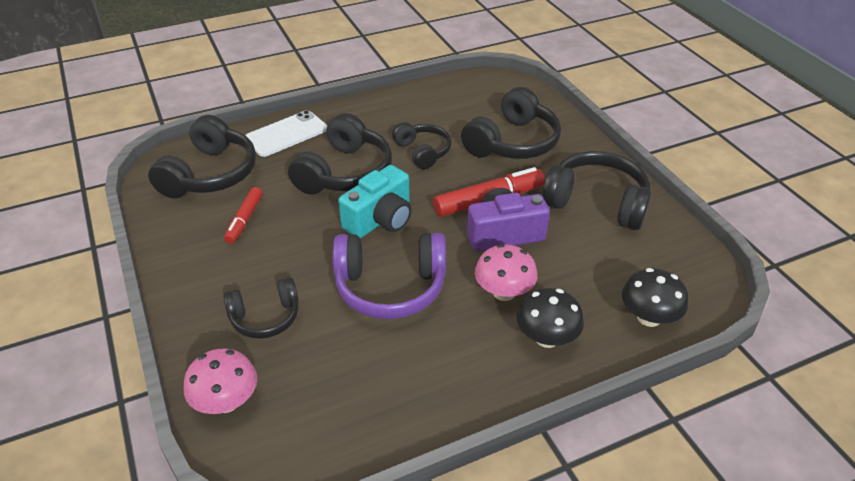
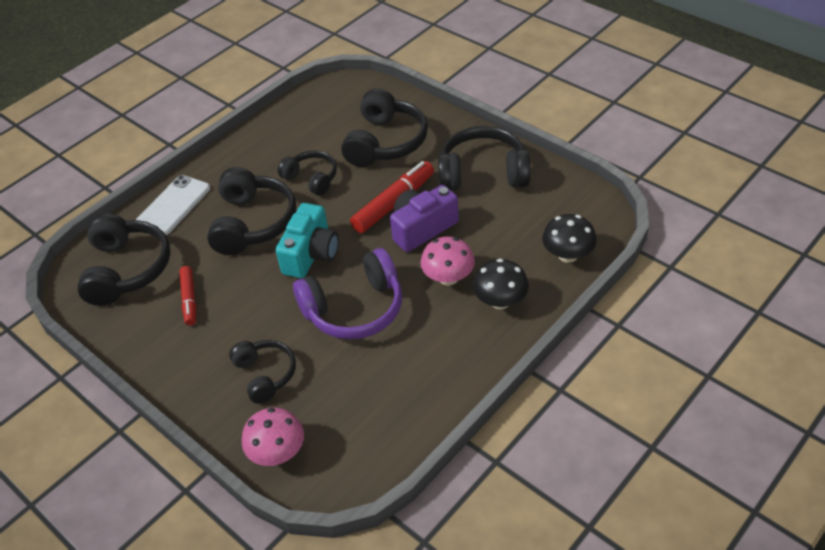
camera: 20 degrees left, 5 degrees up
(265, 317) = (265, 375): black headphones -> black headphones turned 75 degrees counterclockwise

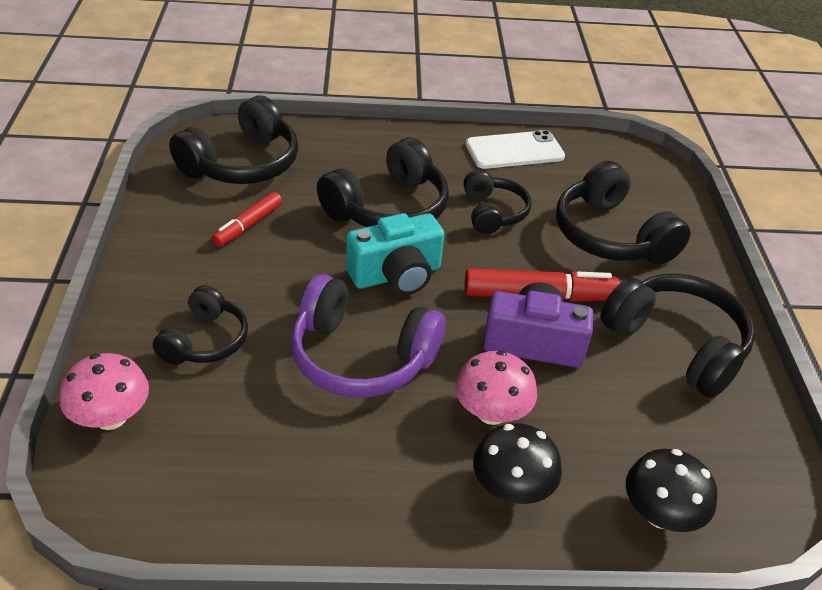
camera: 40 degrees right, 5 degrees down
(173, 205) = (349, 144): white phone -> white phone (514, 151)
(385, 142) = (611, 236): black headphones -> black headphones turned 90 degrees clockwise

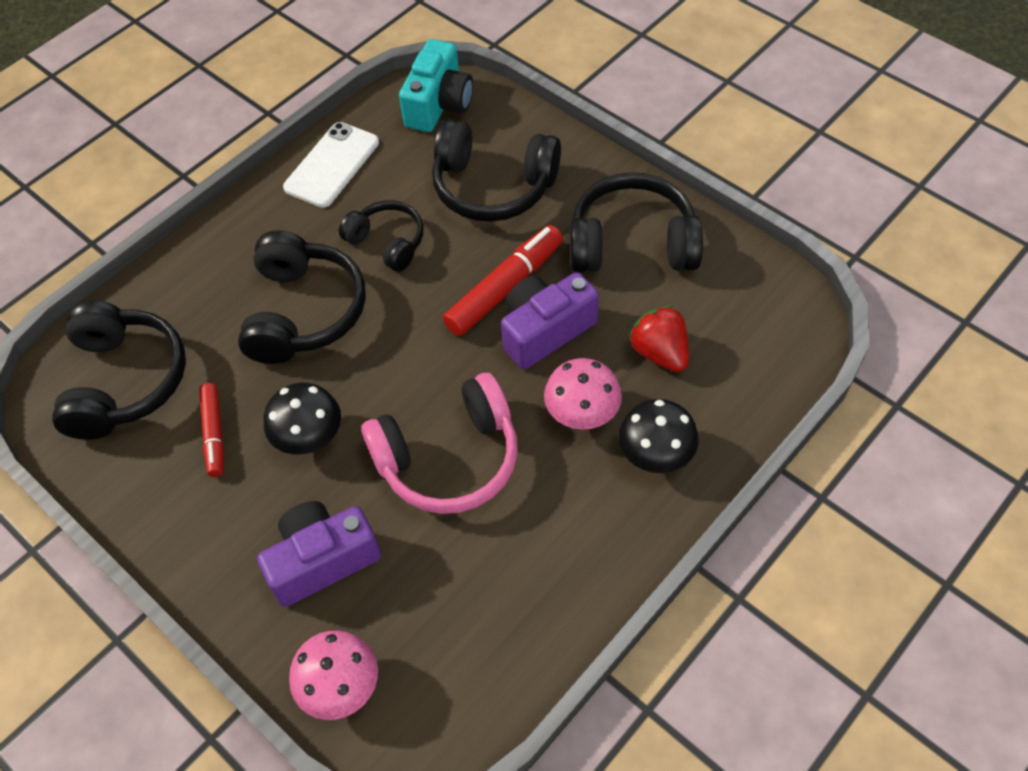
camera: 40 degrees left, 15 degrees up
(205, 341) = (322, 560): black headphones -> purple camera
(361, 357) = (449, 458): purple headphones -> pink headphones
(396, 275) = (387, 367): turquoise camera -> turquoise camera (439, 104)
(605, 428) = (660, 353): none -> red strawberry
(660, 514) = (752, 382): black mushroom -> black mushroom (309, 436)

